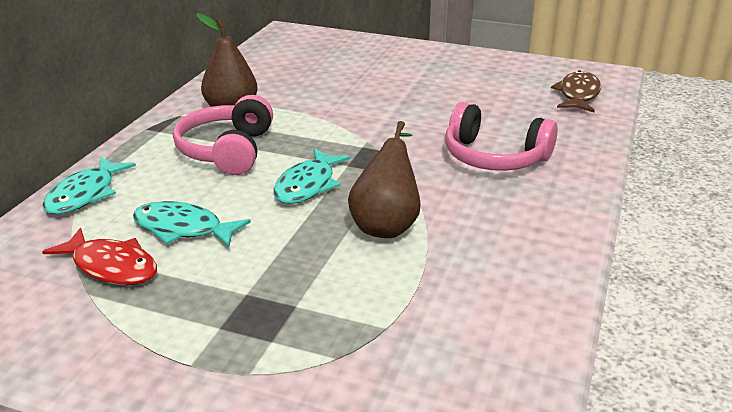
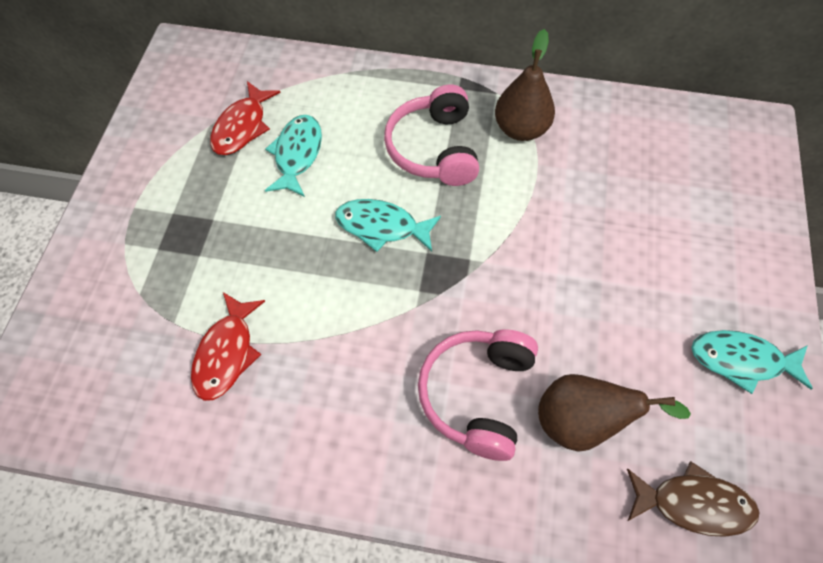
camera: 80 degrees right, 30 degrees up
(85, 194) = (339, 76): turquoise fish -> turquoise fish (741, 361)
(227, 150) = (434, 149): pink headphones -> pink headphones turned 90 degrees counterclockwise
(387, 224) = (323, 303): brown pear -> brown pear (582, 423)
(434, 289) = (226, 353): none -> red fish

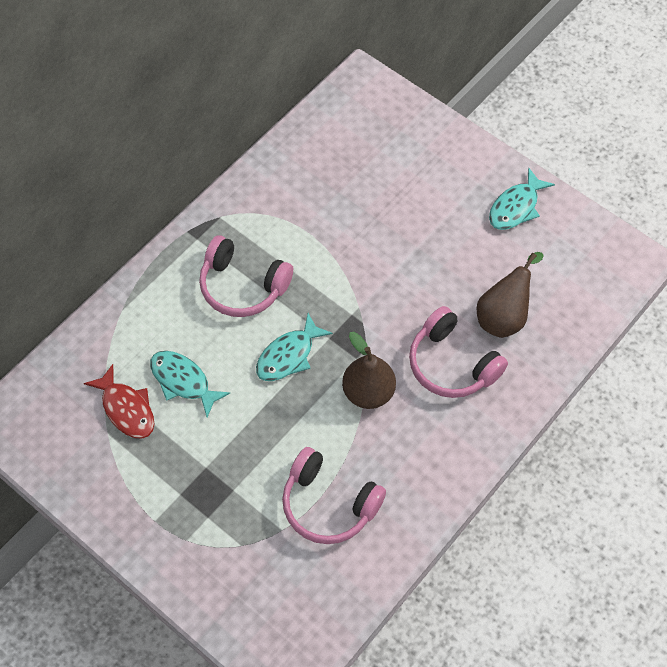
camera: 60 degrees left, 0 degrees up
(226, 353) = (329, 504): red fish -> pink headphones
(521, 129) = (264, 221): brown pear -> brown pear (368, 392)
(694, 504) = (582, 289): brown fish -> none

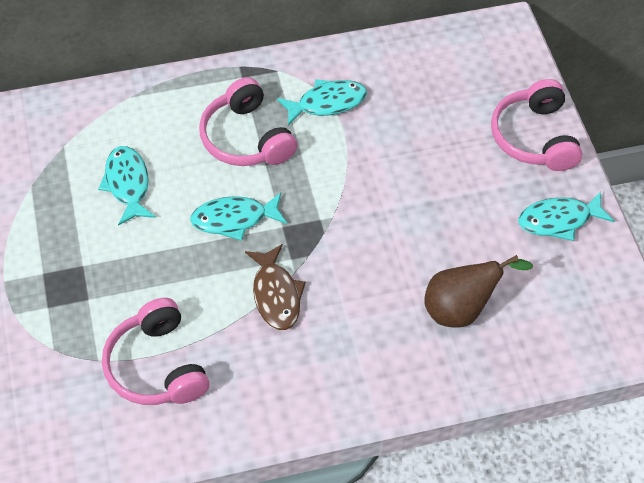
camera: 35 degrees right, 5 degrees down
(126, 409) = (63, 177): red fish -> none
(280, 220) = (327, 103): none -> turquoise fish
(368, 392) = (276, 295): brown pear -> brown fish
(452, 364) = (374, 319): pink headphones -> pink headphones (534, 137)

